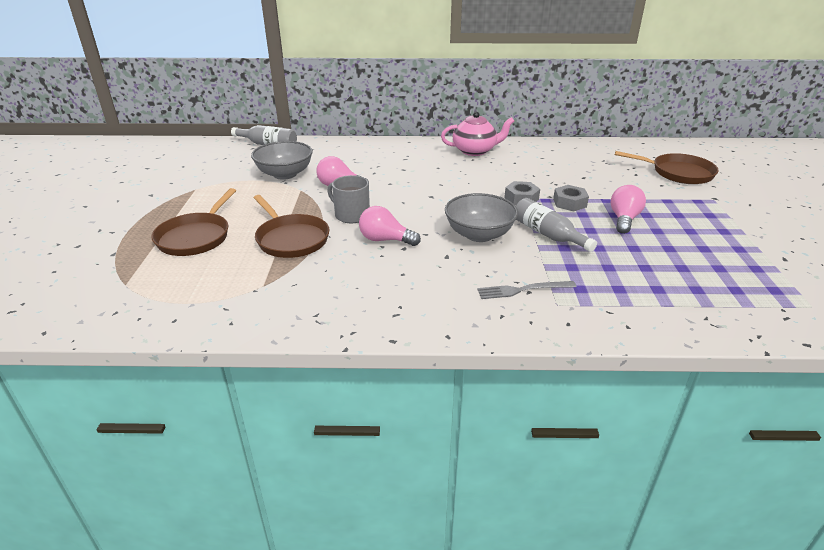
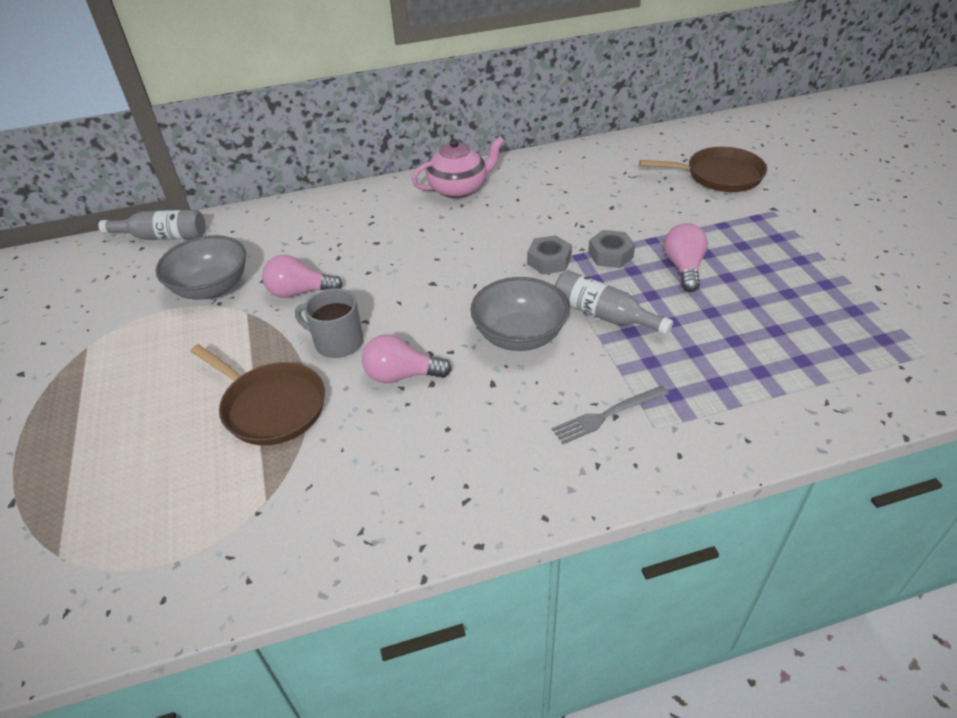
camera: 15 degrees left, 10 degrees up
(196, 237) = (128, 438): brown pan -> none

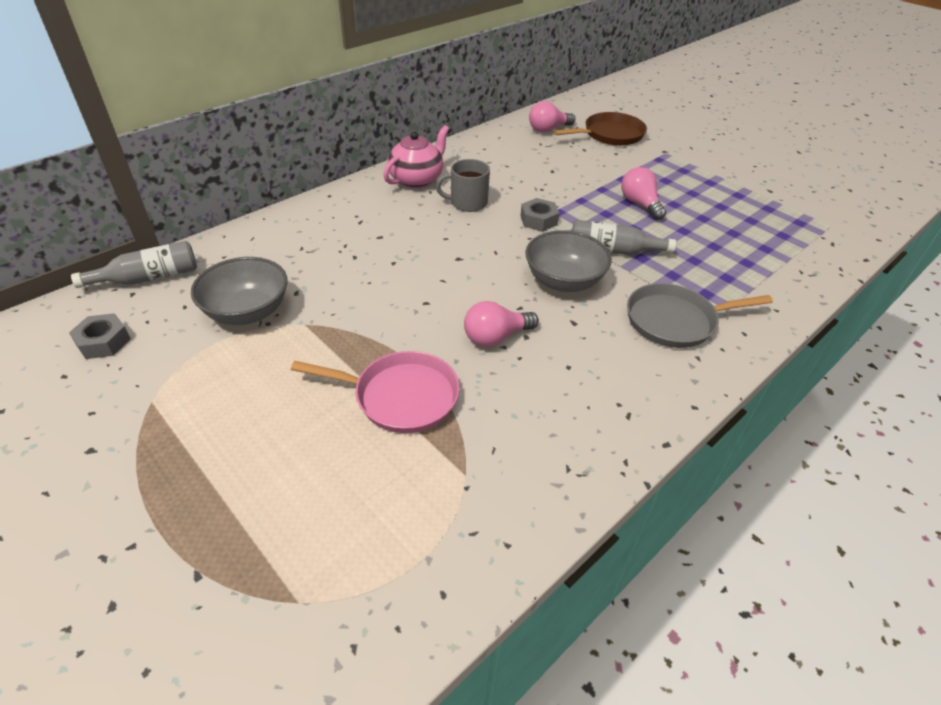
camera: 30 degrees left, 0 degrees up
(270, 406) = (400, 397): brown pan -> pink pan
(299, 292) = (343, 294): pink light bulb -> pink light bulb (548, 129)
(337, 342) = (416, 326): grey mug -> grey mug (467, 203)
(607, 415) = (675, 321): grey fork -> grey pan
(610, 255) = (581, 206): grey nut -> grey nut (103, 342)

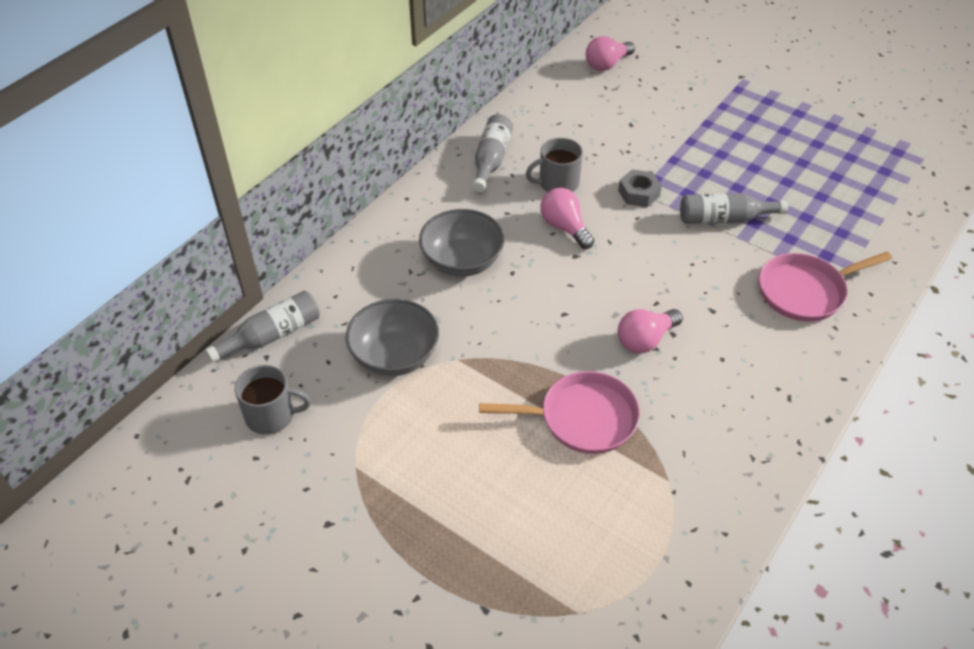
camera: 10 degrees left, 5 degrees up
(103, 342) = (271, 415): grey nut -> grey mug
(417, 179) = (491, 160): pink teapot -> grey bottle
(563, 281) = (688, 265): grey bowl -> grey bowl (462, 261)
(610, 135) = (676, 62): brown pan -> none
(640, 204) = (735, 154): pink light bulb -> pink light bulb (564, 227)
(675, 321) = (805, 291): grey pan -> pink pan

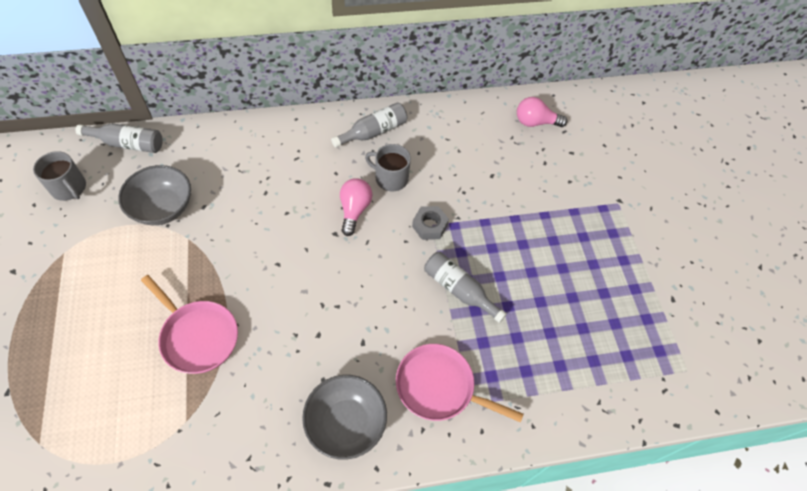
camera: 40 degrees right, 10 degrees up
(462, 261) = (270, 182): grey bowl -> grey bowl (346, 423)
(645, 340) = (297, 323): pink light bulb -> none

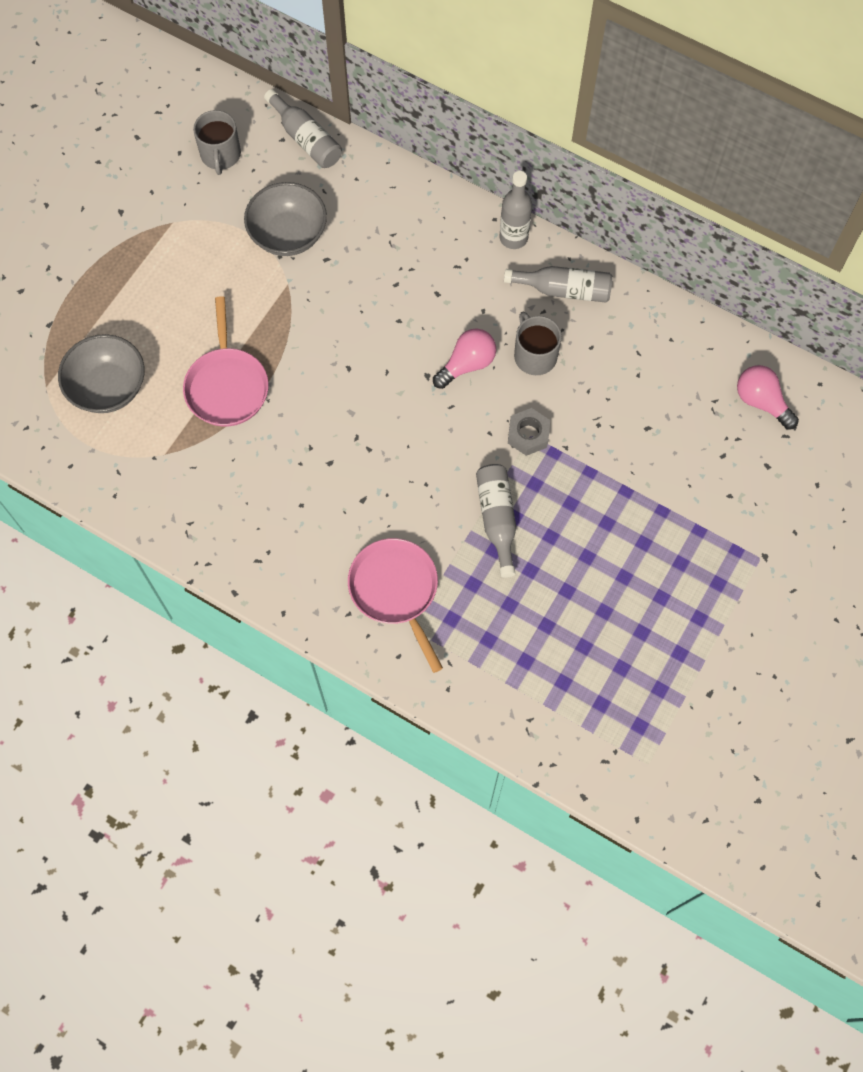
camera: 45 degrees right, 10 degrees up
(317, 122) = (513, 238): none -> grey bottle
(346, 423) = (289, 557): grey bowl -> grey bowl (108, 387)

